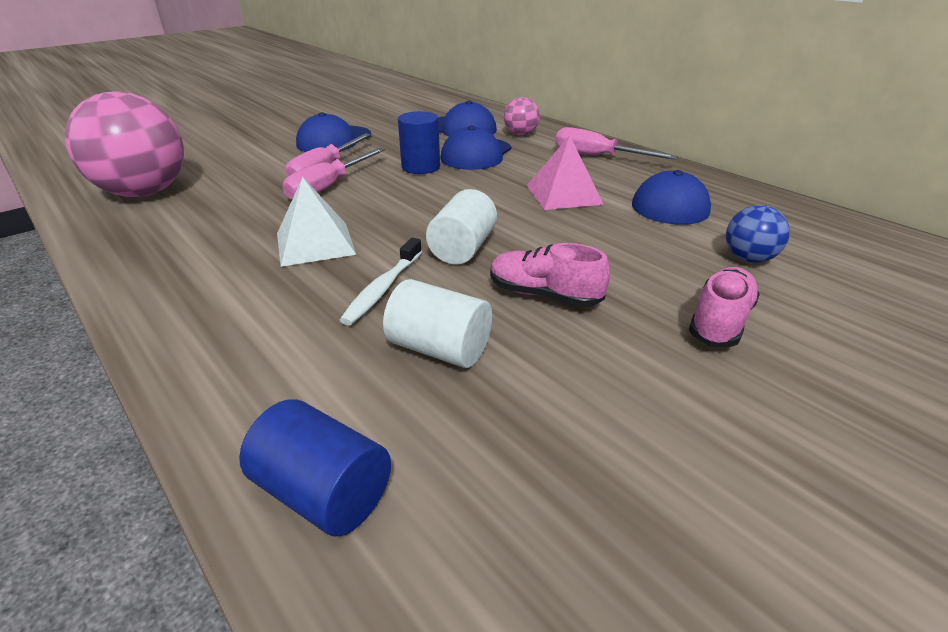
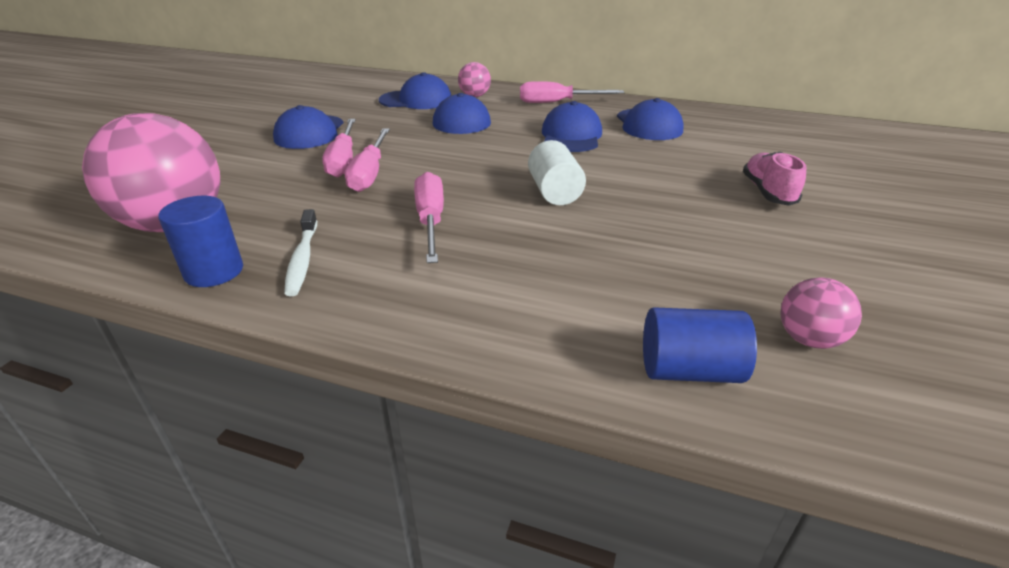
camera: 30 degrees left, 0 degrees up
(315, 243) = (431, 221): white pyramid -> pink screwdriver
(382, 289) = (537, 237): white toothbrush -> white toothbrush (302, 259)
(420, 167) = (429, 139): blue cylinder -> blue cylinder (214, 271)
(439, 349) = (635, 262): white cylinder -> none
(509, 526) = (808, 339): none -> pink ball
(544, 295) = (652, 207): pink shoe -> none
(563, 194) = (571, 136): pink pyramid -> blue cap
(748, 258) = (736, 150): blue ball -> none

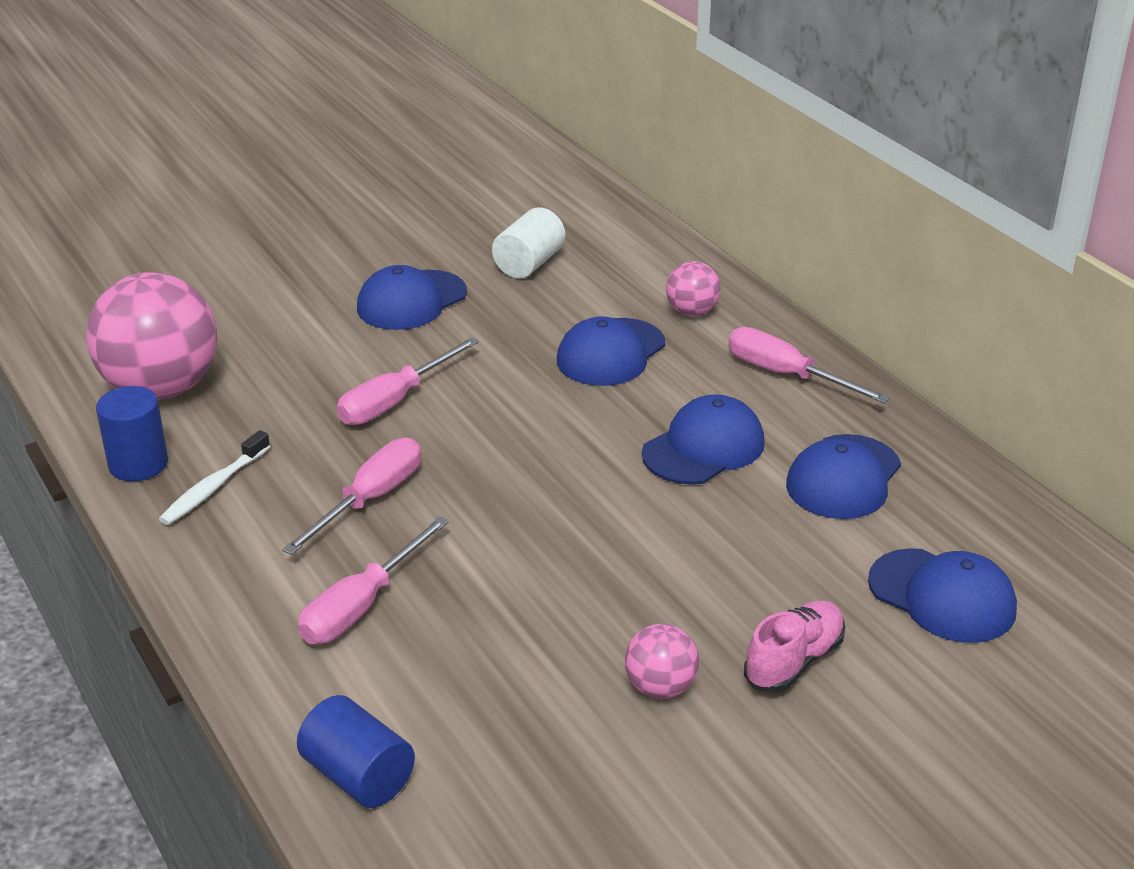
camera: 40 degrees right, 0 degrees up
(343, 160) = (392, 367): pink screwdriver -> pink screwdriver (361, 605)
(416, 100) = (604, 289): blue cap -> blue cap (942, 596)
(554, 192) = (543, 527): white cylinder -> white cylinder (529, 264)
(808, 339) = (502, 821): pink ball -> pink ball (660, 687)

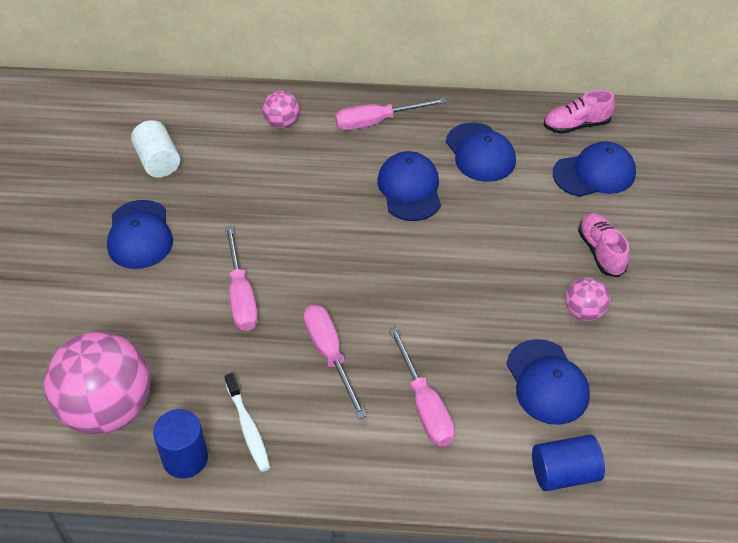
camera: 55 degrees left, 15 degrees up
(610, 353) = (287, 177): blue cap -> blue cap (547, 382)
(1016, 541) = (576, 125): none -> pink shoe

